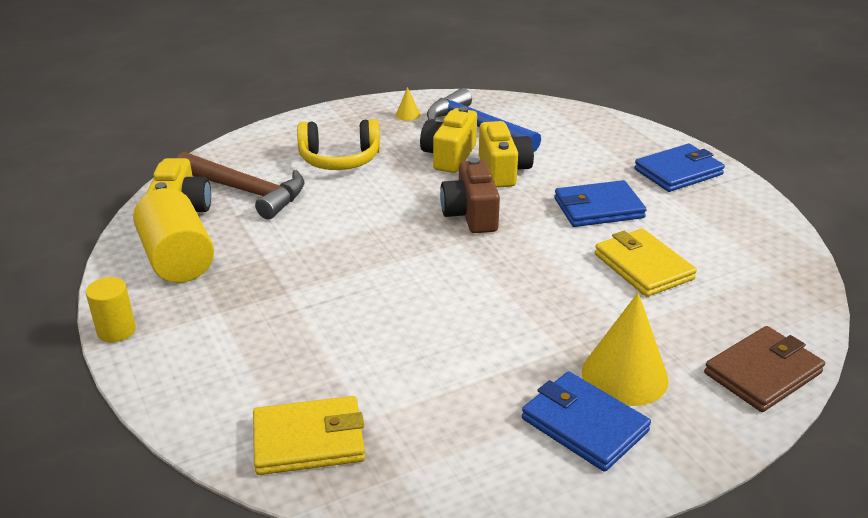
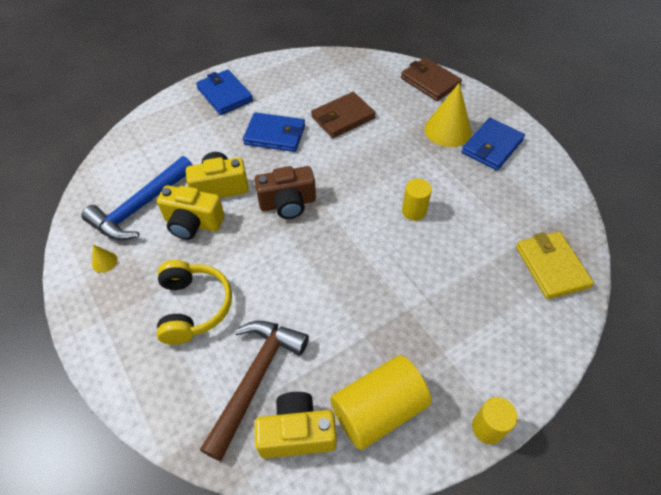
camera: 95 degrees left, 20 degrees up
(443, 315) = (414, 211): none -> yellow cylinder
(598, 208) = (275, 135): blue wallet -> blue wallet turned 60 degrees counterclockwise
(643, 267) = (343, 117): yellow wallet -> brown wallet

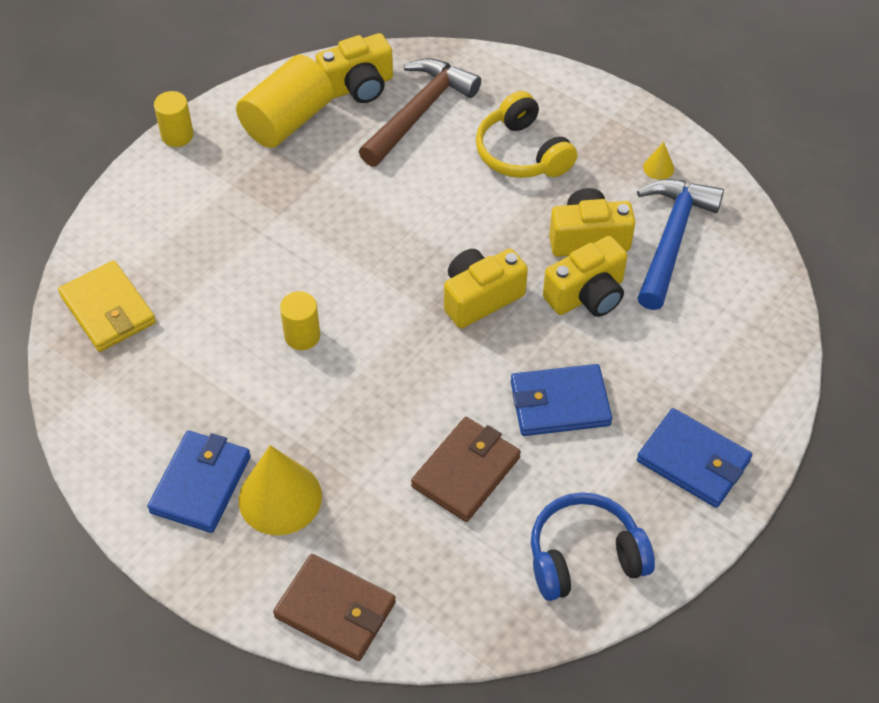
camera: 160 degrees right, 0 degrees up
(255, 379) = (419, 112): brown hammer -> brown hammer turned 150 degrees counterclockwise
(287, 203) = (480, 298): brown camera -> yellow camera
(303, 73) = (584, 556): none -> blue headphones

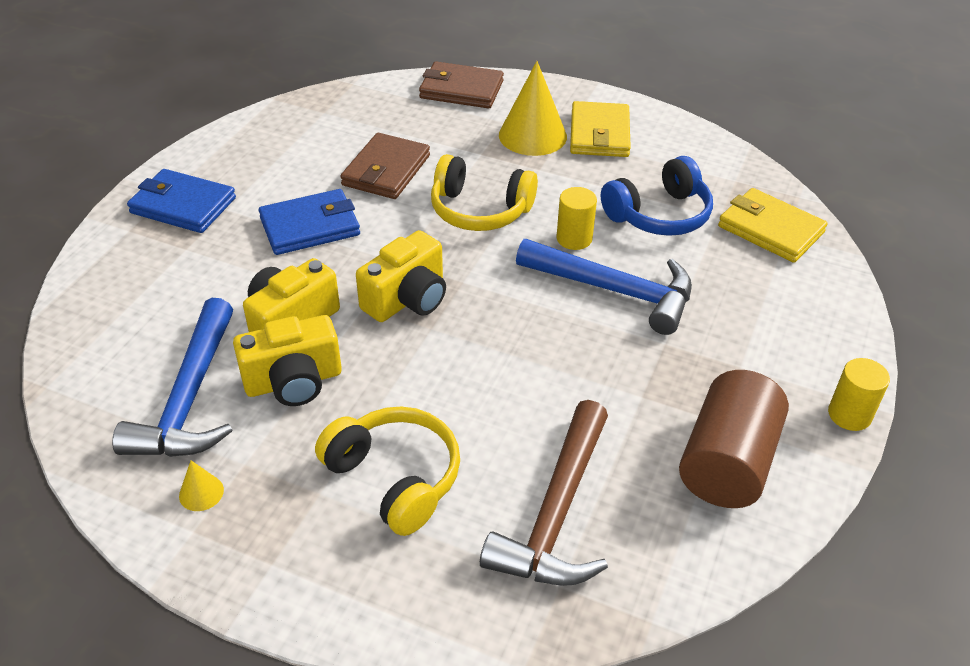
camera: 165 degrees right, 10 degrees down
(200, 484) = (599, 134): blue wallet -> yellow wallet
(287, 121) = (727, 462): yellow cylinder -> brown cylinder
(293, 271) = (614, 290): none -> blue hammer
(358, 86) = (661, 539): yellow camera -> none
(381, 391) = (479, 210): none -> yellow headphones
(584, 556) = (279, 138): blue headphones -> blue headphones (659, 215)

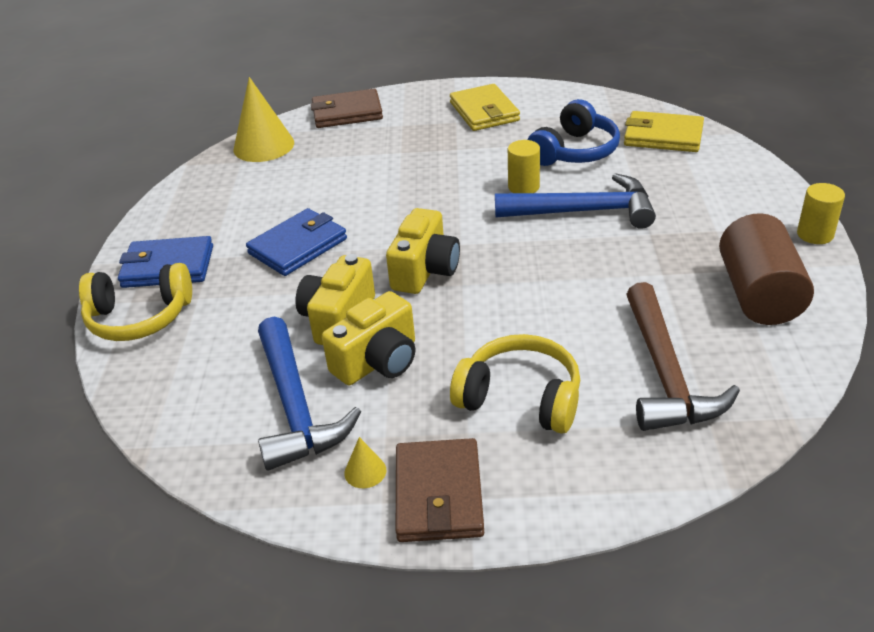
camera: 20 degrees left, 5 degrees down
(386, 170) = (331, 187): brown wallet -> brown wallet (439, 494)
(479, 210) = (432, 191): yellow headphones -> yellow headphones (139, 317)
(532, 135) = (432, 128): yellow cone -> yellow cone (263, 146)

